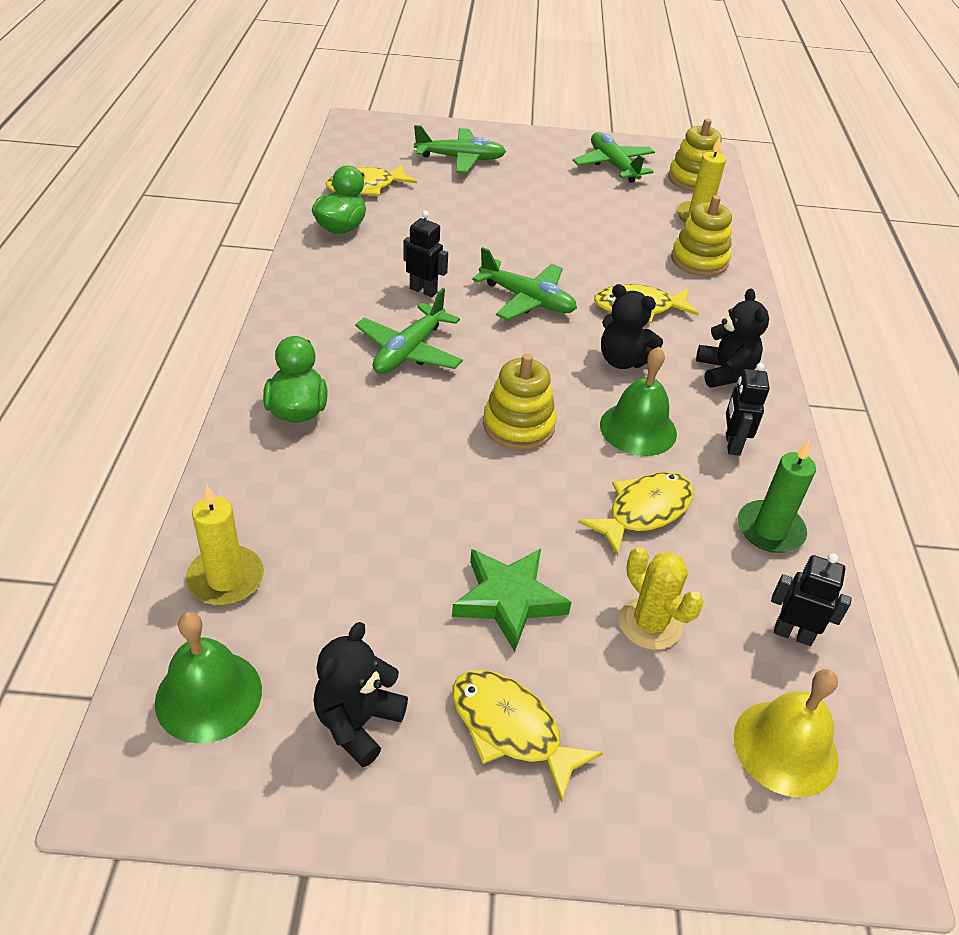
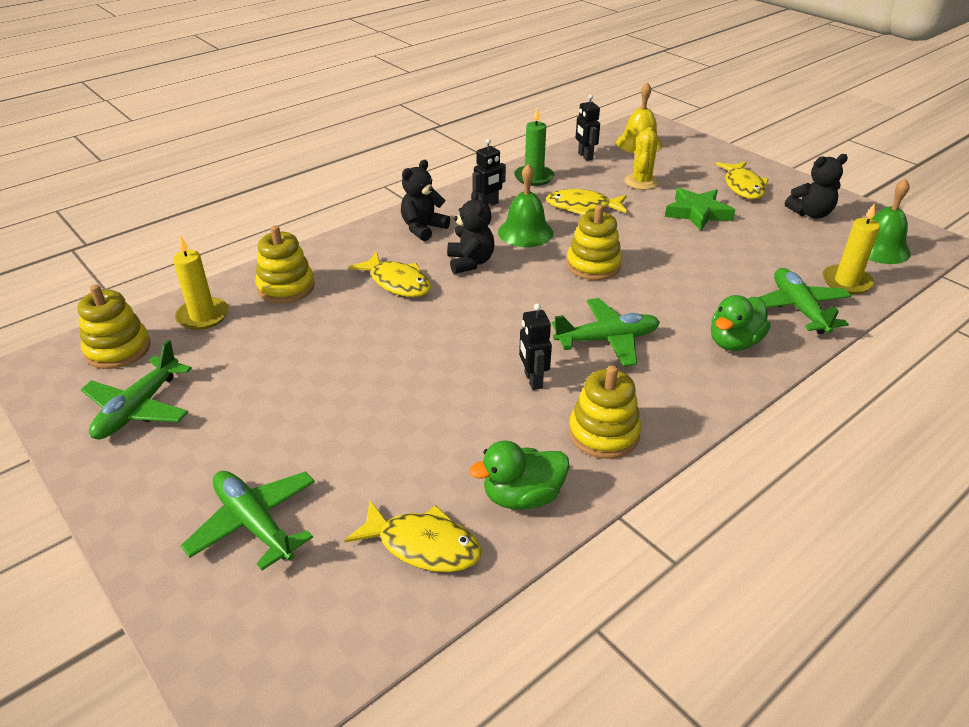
camera: 130 degrees left, 5 degrees down
(332, 281) = (603, 433): none -> yellow stacking toy
(527, 300) = (463, 329): green plane -> green plane (798, 308)

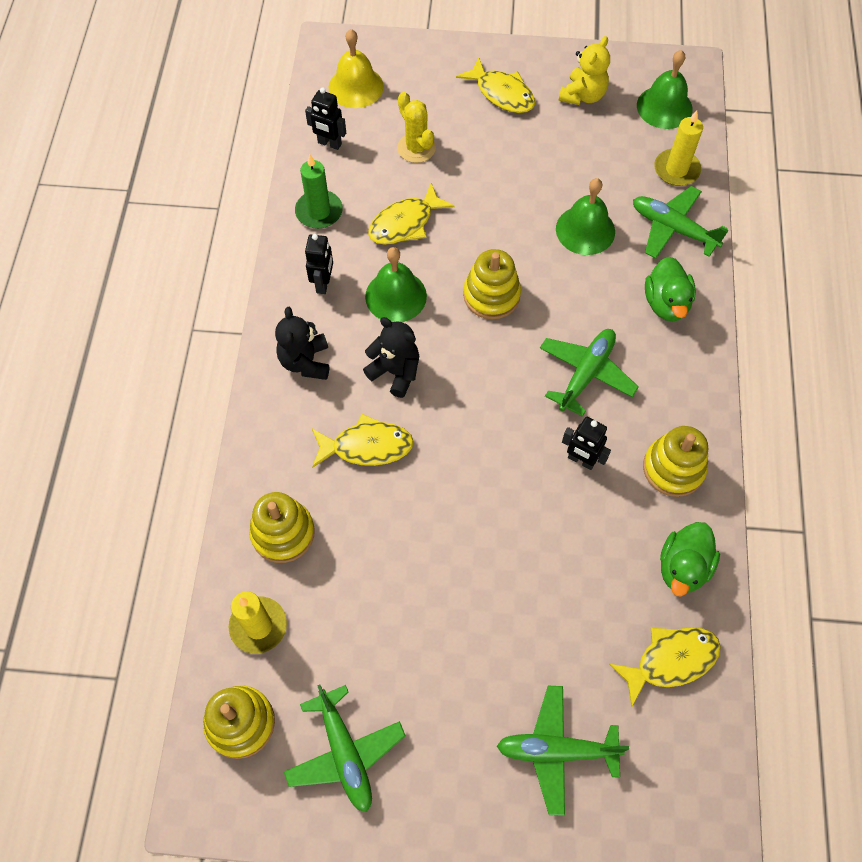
camera: 45 degrees left, 25 degrees up
(697, 213) = (501, 160): green star -> none
(717, 272) = (585, 230): none -> green bell
(810, 214) = (583, 95): black teddy bear -> yellow teddy bear

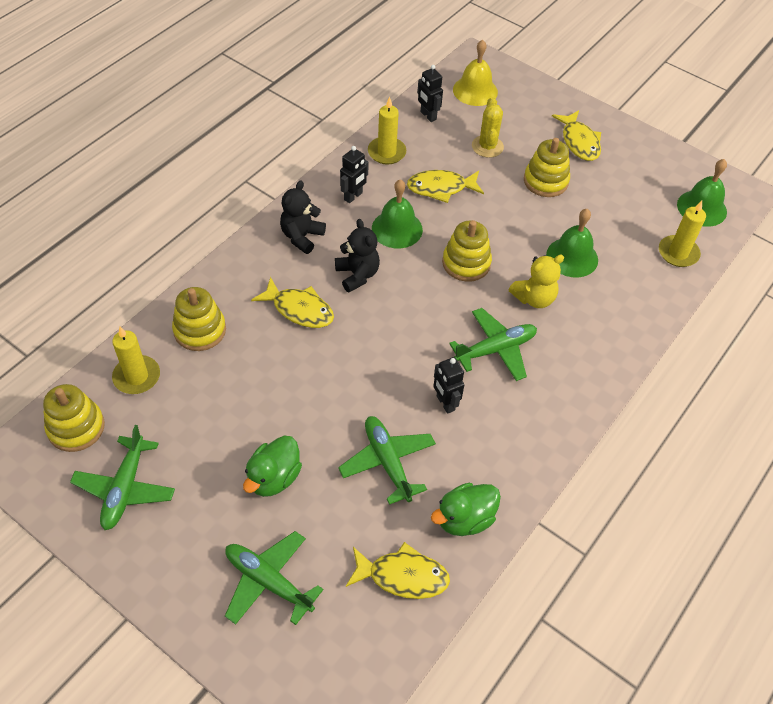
camera: 30 degrees right, 10 degrees down
(319, 211) = (386, 152): green candle -> yellow candle
(583, 95) = (641, 171): yellow teddy bear -> yellow teddy bear (534, 298)
(666, 303) = (597, 336): green duck -> green duck (274, 478)
(672, 228) = (643, 290): green plane -> green plane (387, 462)
(673, 468) = (512, 448): yellow stacking toy -> yellow stacking toy (545, 181)

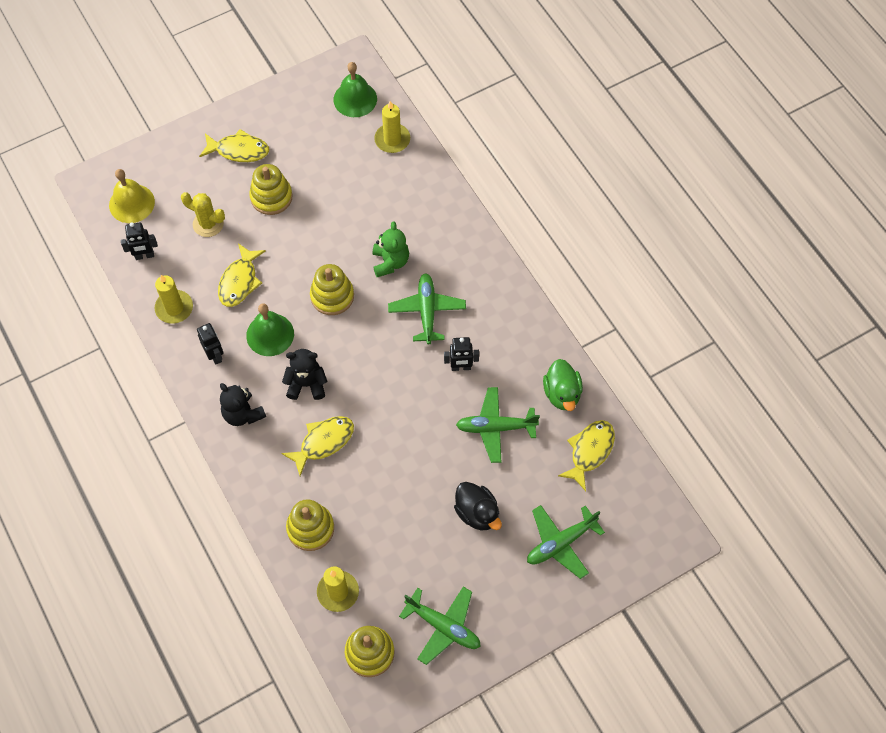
camera: 65 degrees left, 10 degrees up
(274, 478) = (477, 513): green duck -> black duck
(534, 298) = (390, 262): yellow teddy bear -> green teddy bear
(572, 257) = (362, 216): green bell -> none

